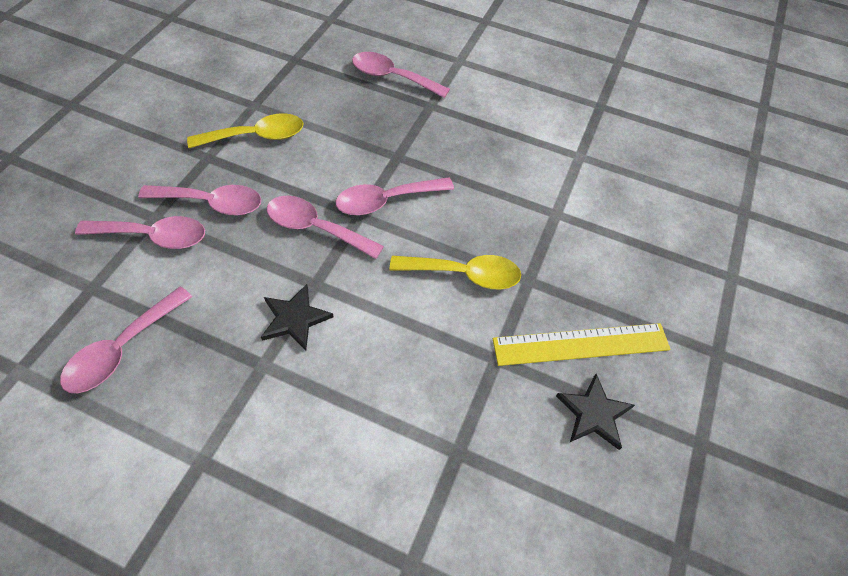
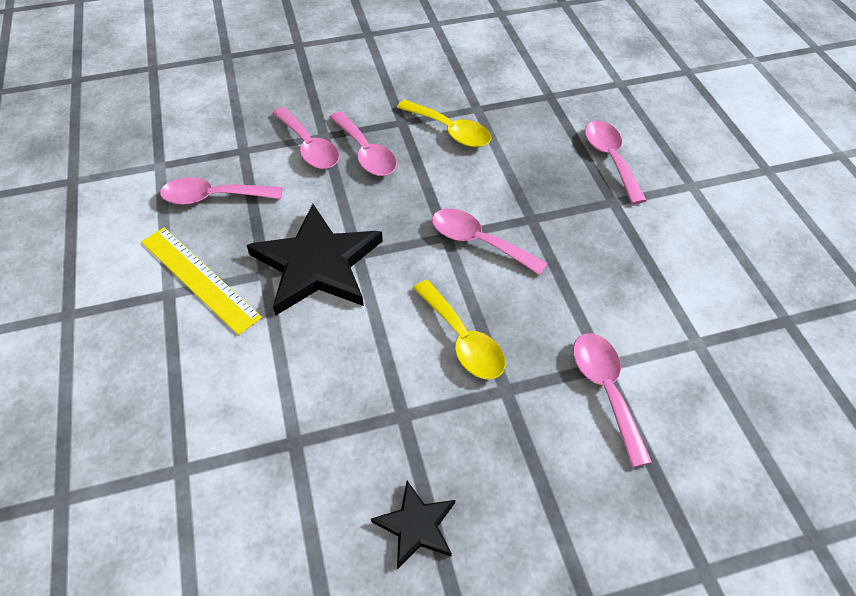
camera: 55 degrees right, 5 degrees down
(295, 319) = (317, 264): black star -> black star, size x2.00
(315, 228) = (406, 220): pink spoon -> pink spoon (605, 390)
(581, 344) = (478, 473): yellow ruler -> yellow ruler (199, 279)

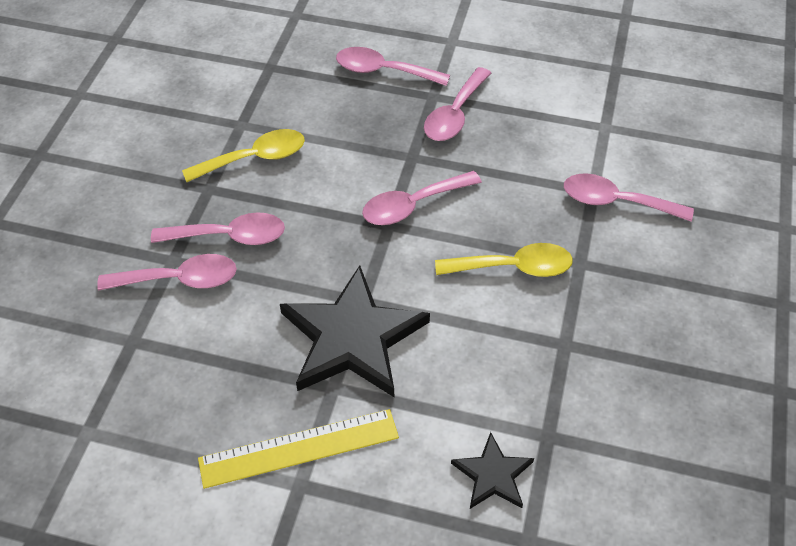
camera: 60 degrees left, 0 degrees up
(213, 197) = (186, 395): pink spoon -> pink spoon (454, 115)
(416, 525) = (672, 380): black star -> black star (493, 475)

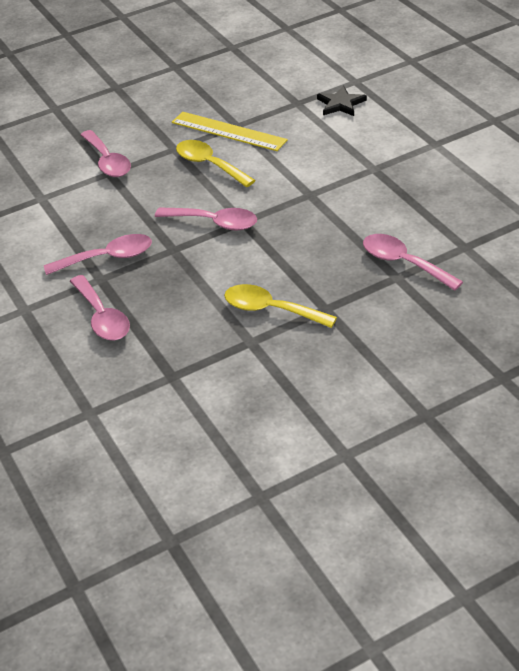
camera: 130 degrees left, 10 degrees down
(230, 236) = (345, 270): pink spoon -> none
(299, 448) = (420, 155): yellow ruler -> yellow ruler (228, 131)
(352, 338) = (337, 182): black star -> none

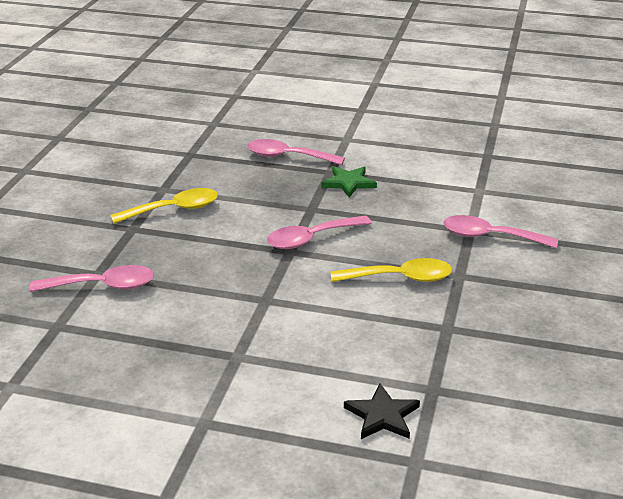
camera: 130 degrees right, 10 degrees down
(108, 258) = (348, 183): pink spoon -> green star
(228, 131) = (443, 317): yellow ruler -> none

